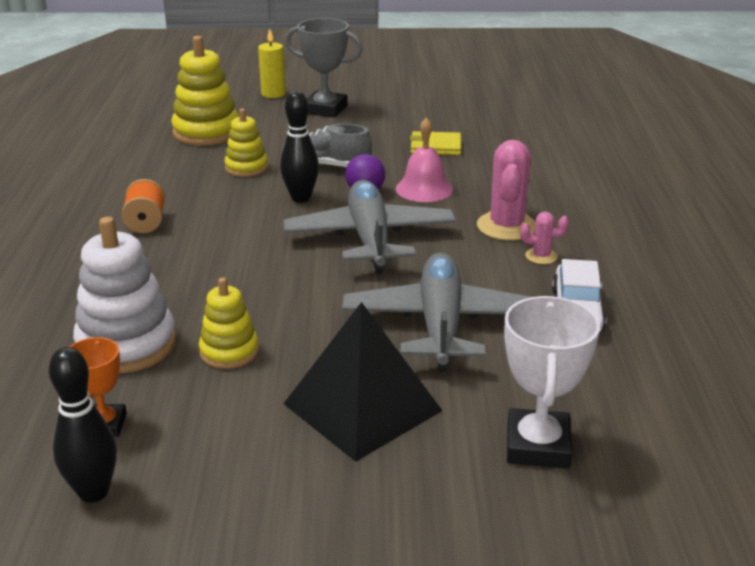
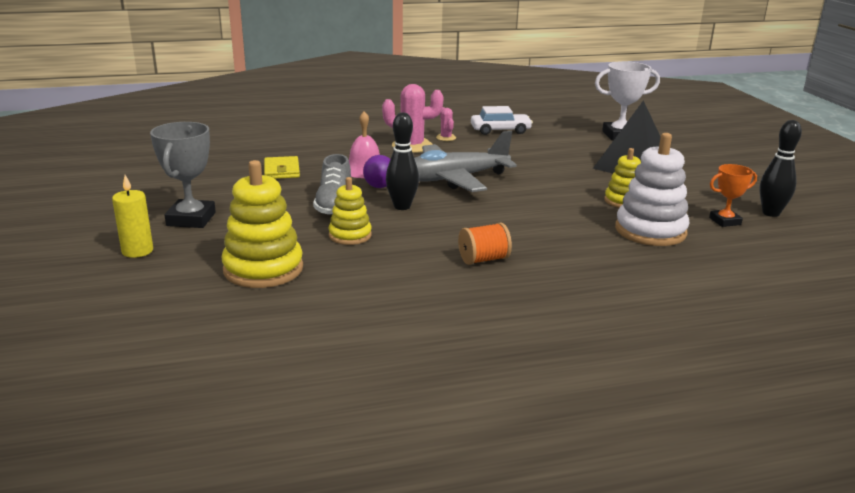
camera: 105 degrees left, 5 degrees down
(440, 324) = (541, 156): grey plane -> none

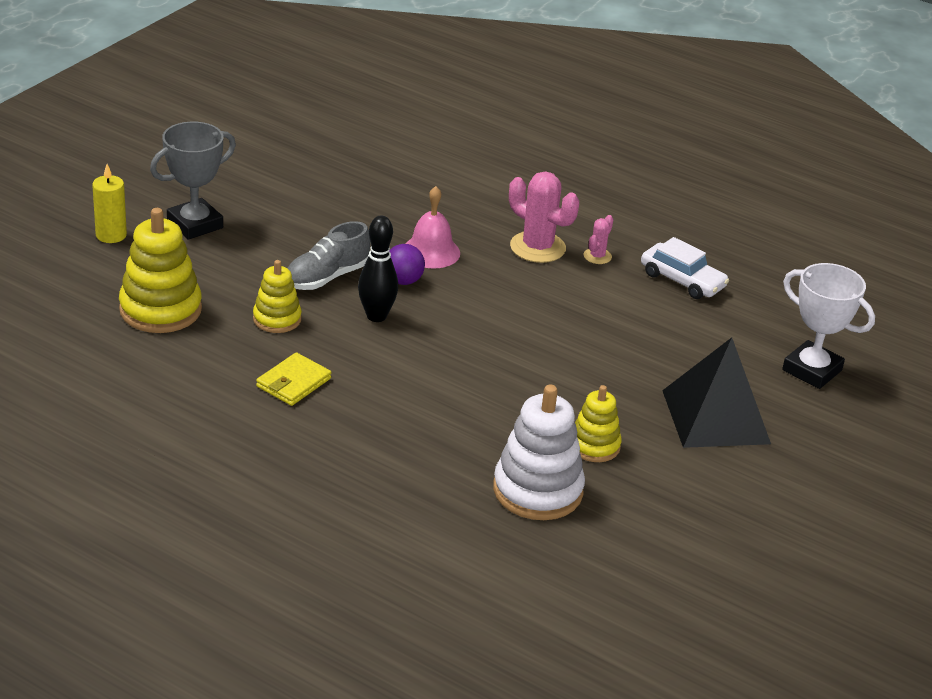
camera: 45 degrees right, 10 degrees up
(282, 170) = (357, 209): yellow wallet -> yellow wallet (293, 382)
(454, 179) = (489, 314): grey plane -> none
(483, 259) = (329, 413): orange spool -> none
(725, 221) = (640, 534): orange trophy -> none
(770, 213) = (716, 562): black bowling pin -> none

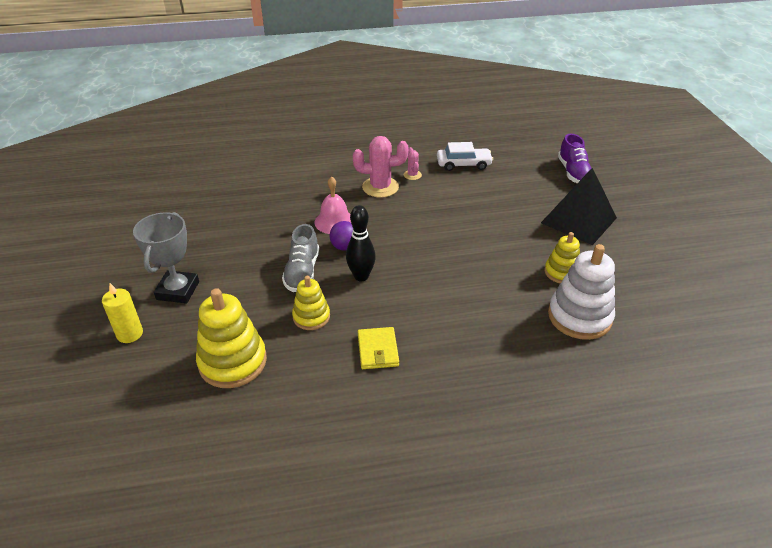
camera: 40 degrees left, 5 degrees up
(812, 370) = (573, 173): white trophy -> purple shoe

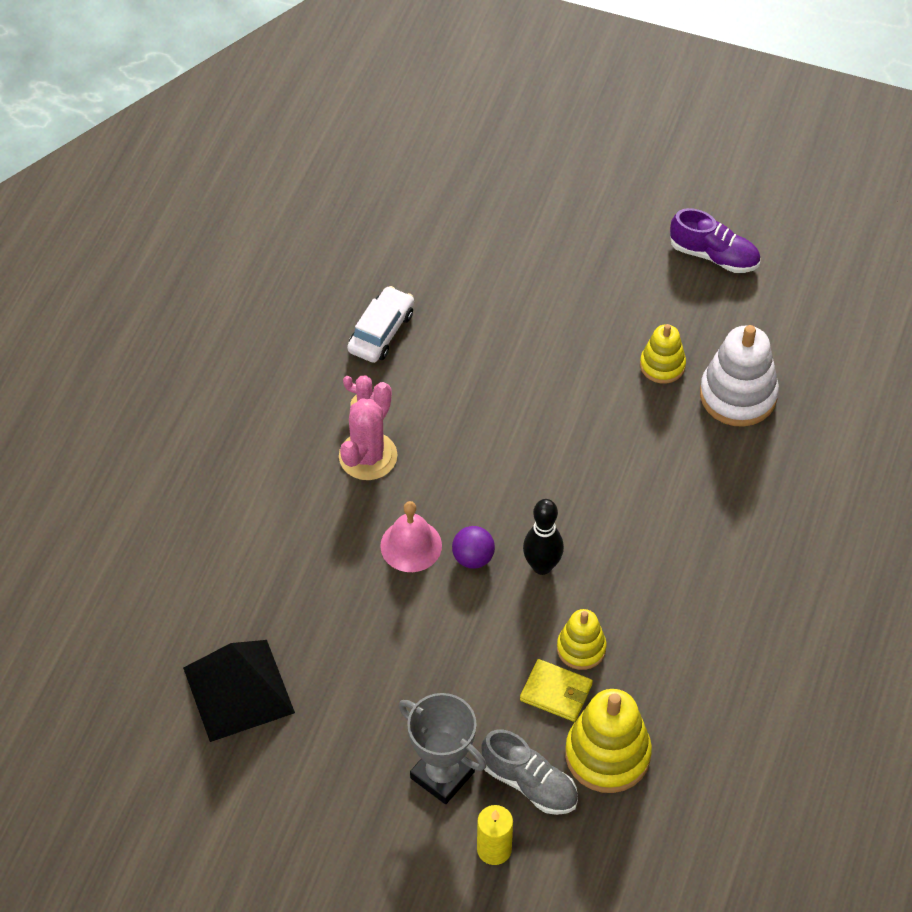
camera: 60 degrees left, 15 degrees up
(302, 272) = (493, 625): grey shoe -> grey shoe (529, 783)
(378, 350) = (673, 607): yellow wallet -> yellow wallet (556, 692)
(573, 173) = (488, 225): purple shoe -> purple shoe (714, 255)
(578, 220) = (584, 286): black pyramid -> black pyramid (238, 690)

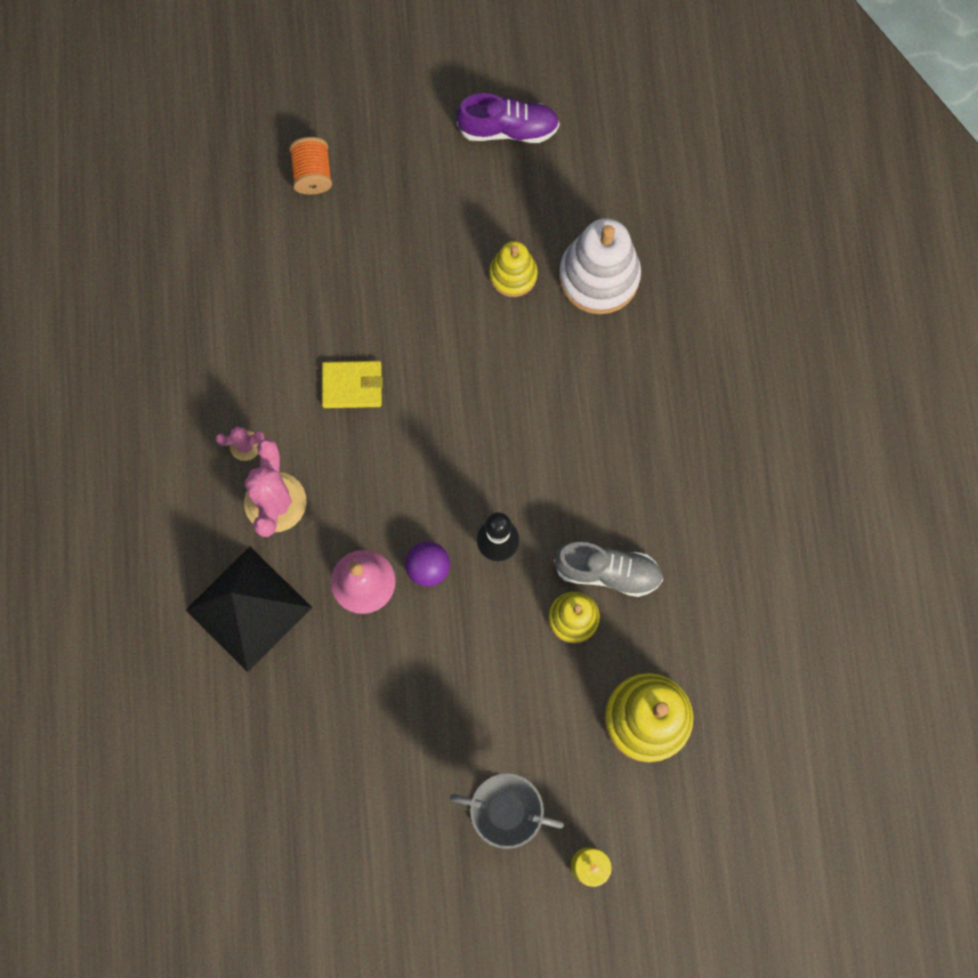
camera: 25 degrees left, 20 degrees up
(238, 690) = (271, 814): black pyramid -> black pyramid (248, 608)
(381, 332) = (223, 356): white car -> none
(527, 227) = (313, 174): none -> orange spool
(529, 783) = (589, 782): grey shoe -> grey shoe (607, 571)
(556, 692) = (571, 675): yellow wallet -> yellow wallet (352, 385)

